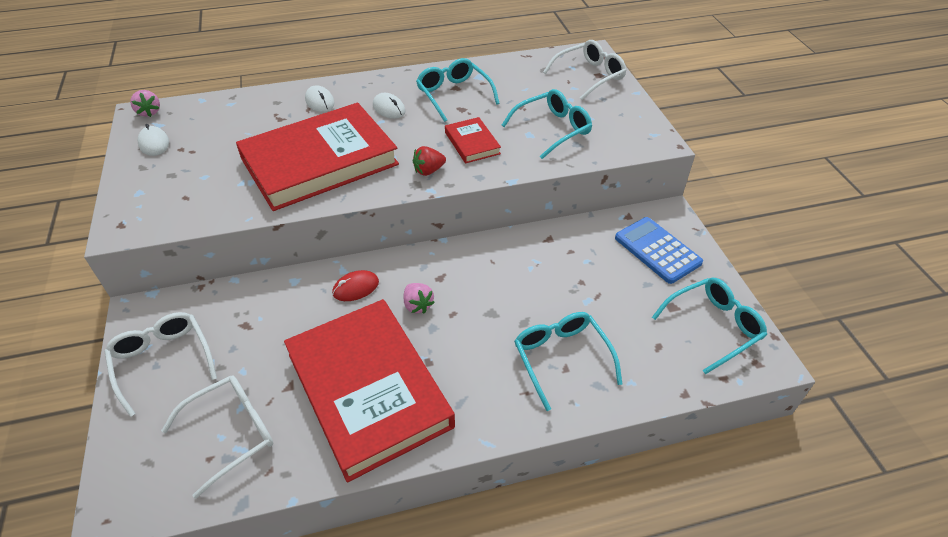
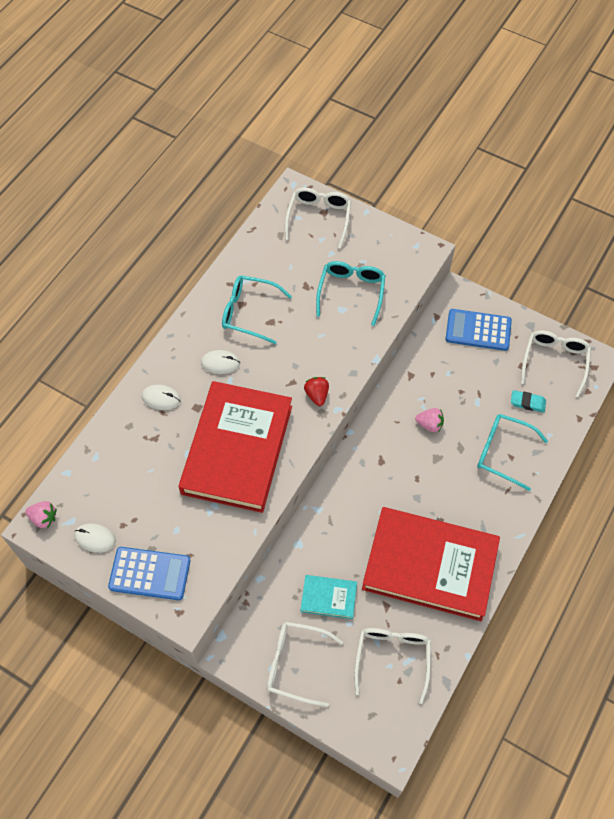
camera: 45 degrees left, 15 degrees up
(146, 187) = (150, 573): none -> blue calculator
(257, 337) = (328, 597): none -> turquoise book
(355, 288) = (341, 513): red mouse -> none
(418, 305) = (391, 491): pink strawberry -> pink strawberry (429, 424)
(428, 171) = (317, 395): red strawberry -> red strawberry turned 150 degrees clockwise
(472, 143) = (315, 348): red book -> none
(640, 338) = (527, 402): none -> turquoise eraser
(713, 327) = (554, 361): turquoise glasses -> white glasses

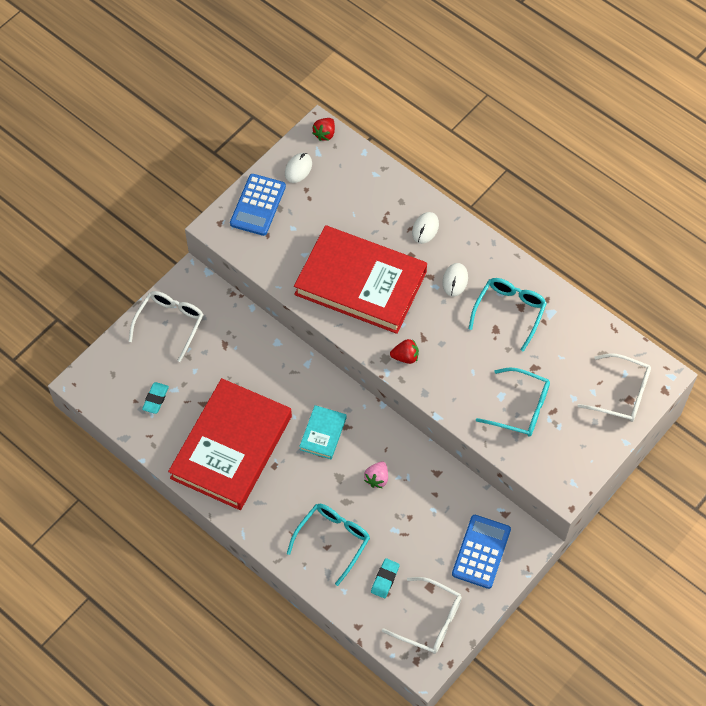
camera: 100 degrees right, 0 degrees up
(44, 518) = (324, 134): pink strawberry -> red strawberry
(328, 597) = (221, 358): turquoise book -> turquoise book (323, 433)
(392, 658) = (155, 399): white glasses -> turquoise eraser

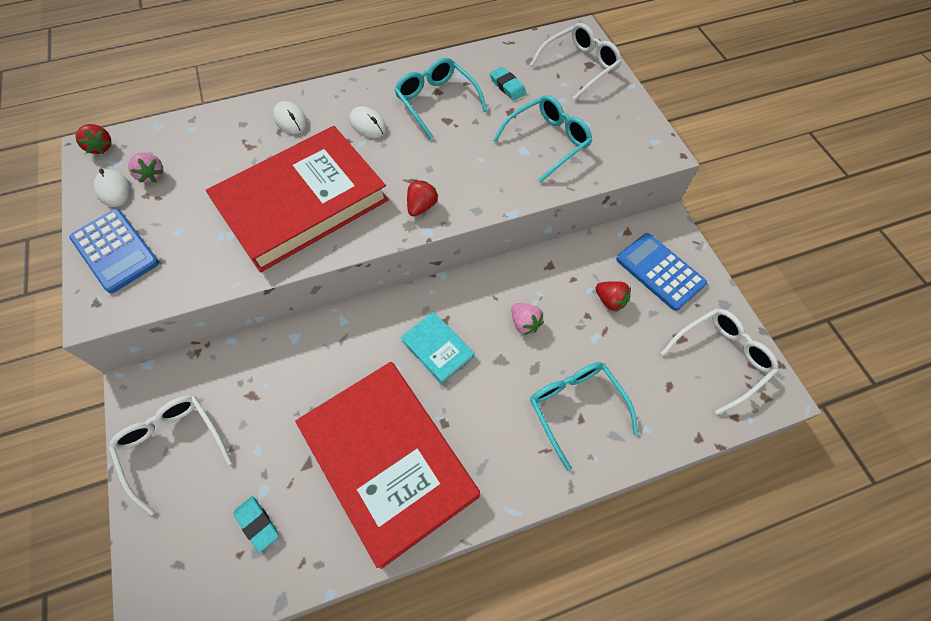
camera: 60 degrees left, 0 degrees up
(323, 181) = (152, 175): none -> pink strawberry
(385, 579) = (651, 378): turquoise eraser -> turquoise eraser (507, 86)
(432, 527) = (610, 301): none -> red strawberry

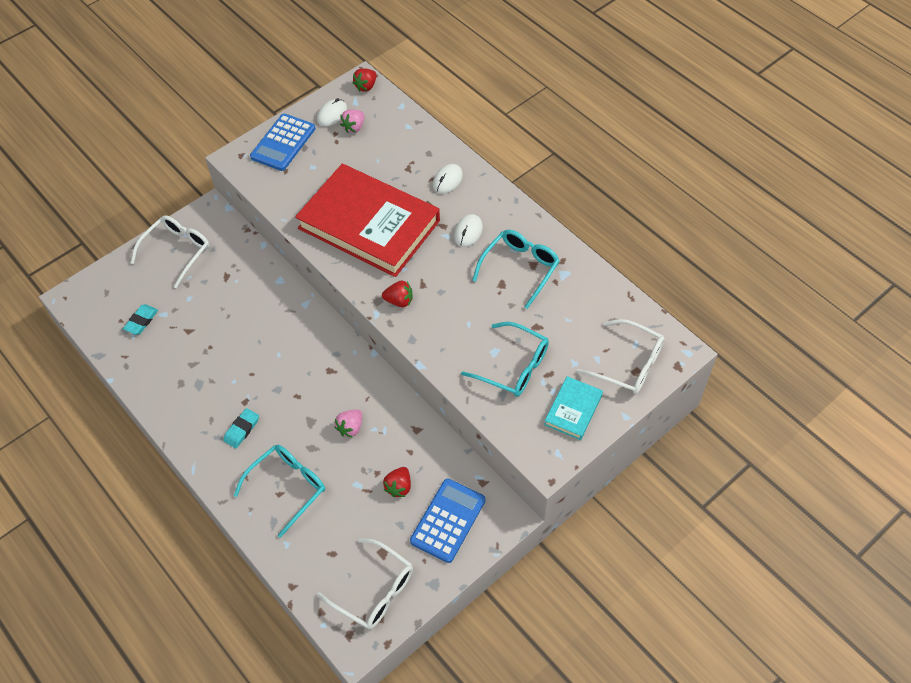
camera: 70 degrees right, 5 degrees down
(388, 461) = (205, 377): red book -> none
(437, 349) = (304, 375): turquoise book -> turquoise book (573, 410)
(507, 86) = (568, 314): turquoise eraser -> turquoise eraser (242, 429)

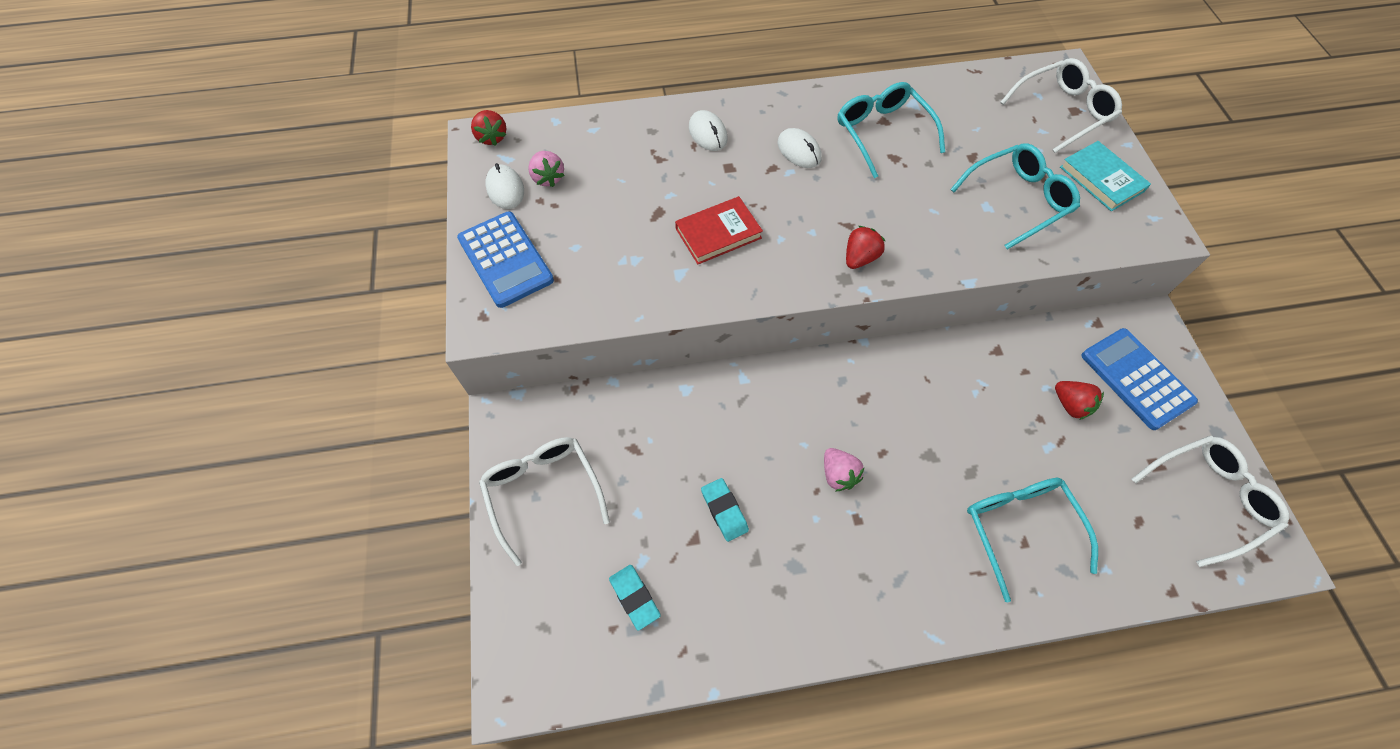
camera: 60 degrees left, 5 degrees up
(242, 429) = (901, 544): turquoise eraser -> turquoise eraser (724, 510)
(350, 428) = (962, 416): pink strawberry -> pink strawberry (838, 475)
(369, 224) = (718, 233): red book -> red book, size x0.43

